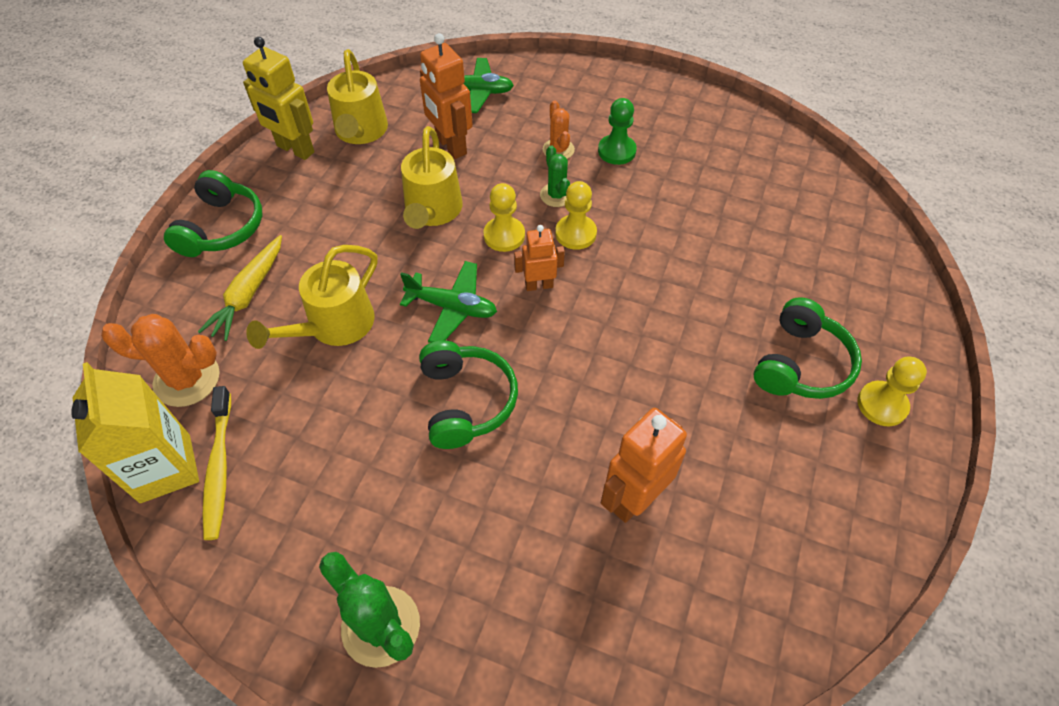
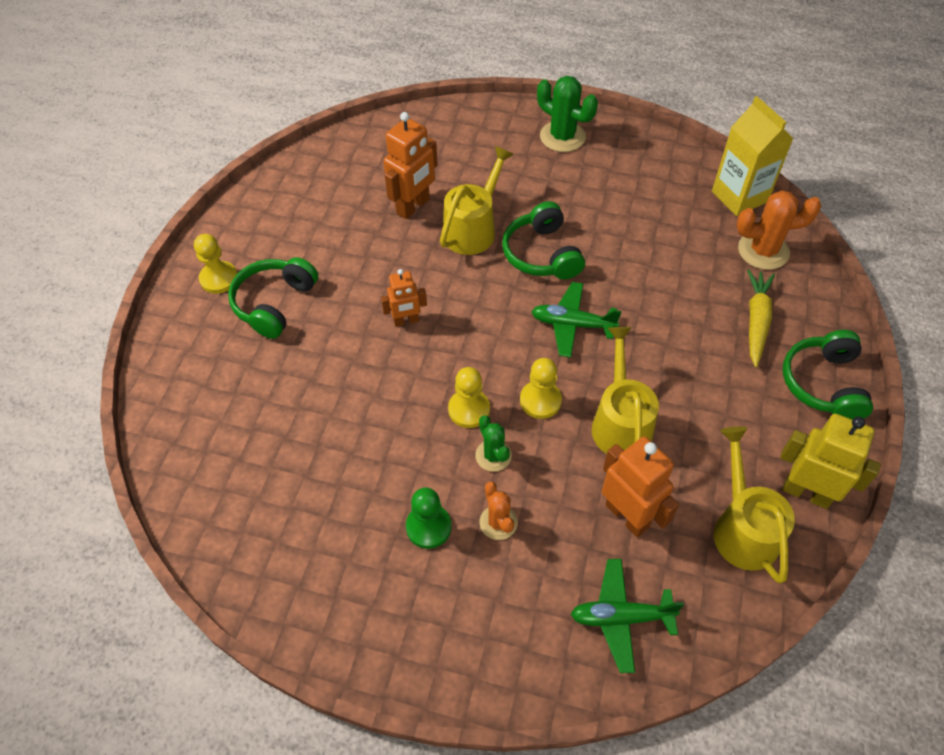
camera: 175 degrees right, 0 degrees up
(219, 468) = (702, 200): yellow toothbrush -> none
(333, 326) = (668, 300): yellow watering can -> yellow watering can (473, 228)
(539, 285) = (498, 352): orange robot -> orange robot (406, 321)

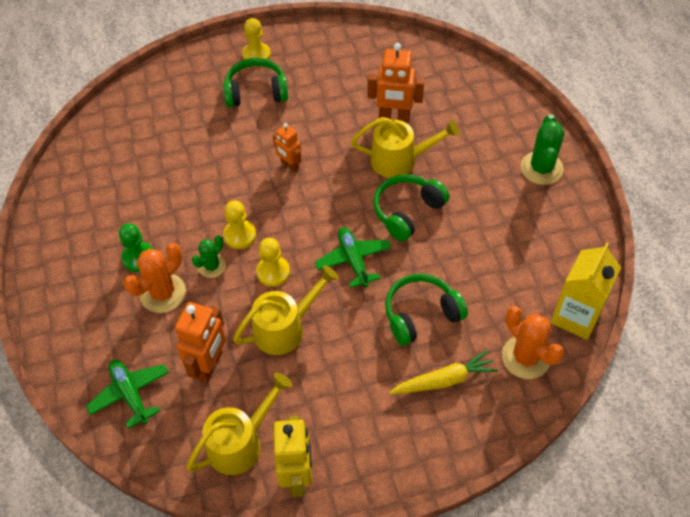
camera: 60 degrees right, 0 degrees up
(498, 522) = (162, 293): orange cactus -> orange cactus, size x1.63
(823, 384) = (411, 452): green headphones -> green headphones (421, 314)

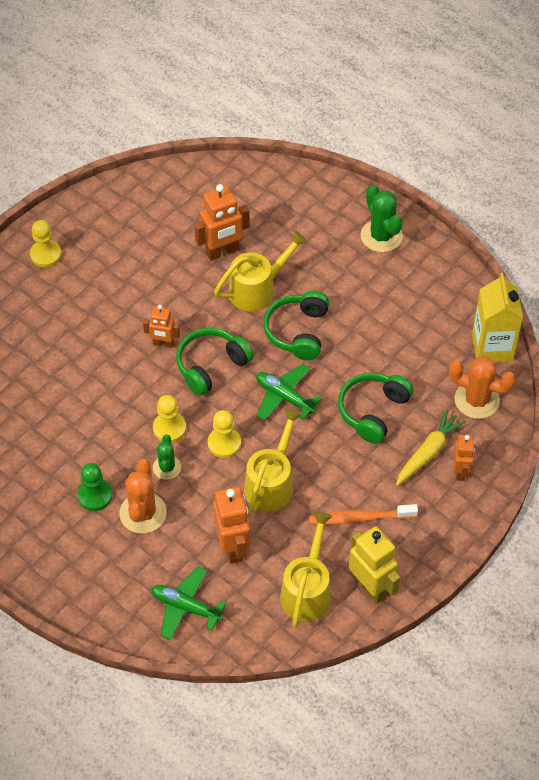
camera: 35 degrees left, 0 degrees up
(256, 92) = (75, 291): green headphones -> green headphones (211, 366)
(336, 404) = (360, 518): none -> orange toothbrush
(462, 415) = (460, 471): none -> orange robot

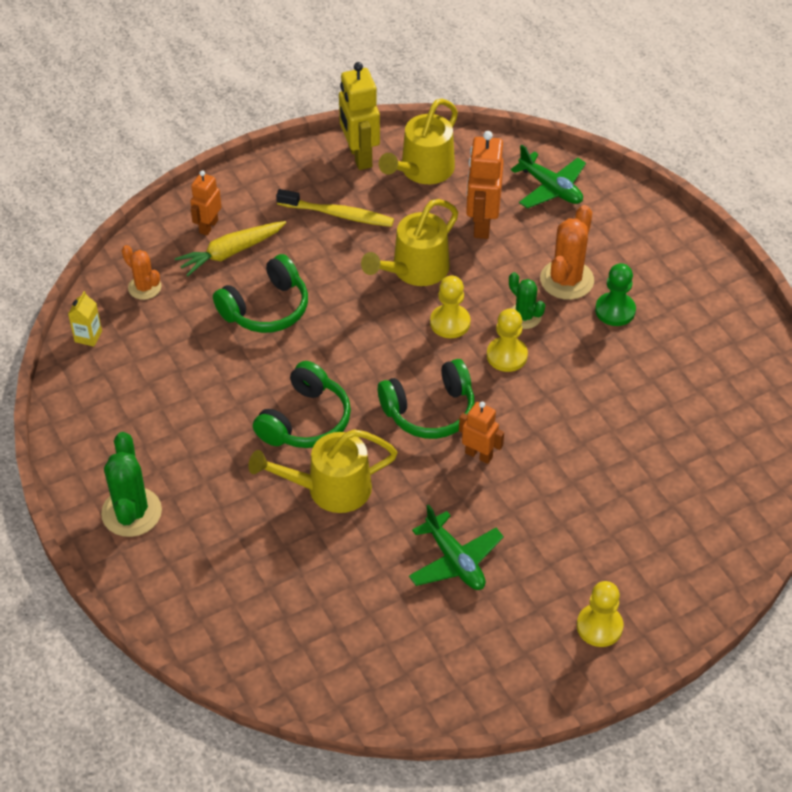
camera: 160 degrees left, 5 degrees down
(167, 467) = (524, 316): green cactus -> green cactus turned 60 degrees counterclockwise
(222, 252) = (353, 555): orange robot -> none
(284, 397) = (358, 351): green plane -> green plane (455, 561)
(360, 518) = (338, 214): orange toothbrush -> yellow toothbrush
(476, 400) = (144, 287): orange cactus -> orange cactus, size x0.61
(492, 347) = (88, 336): yellow carton -> yellow carton, size x0.46

